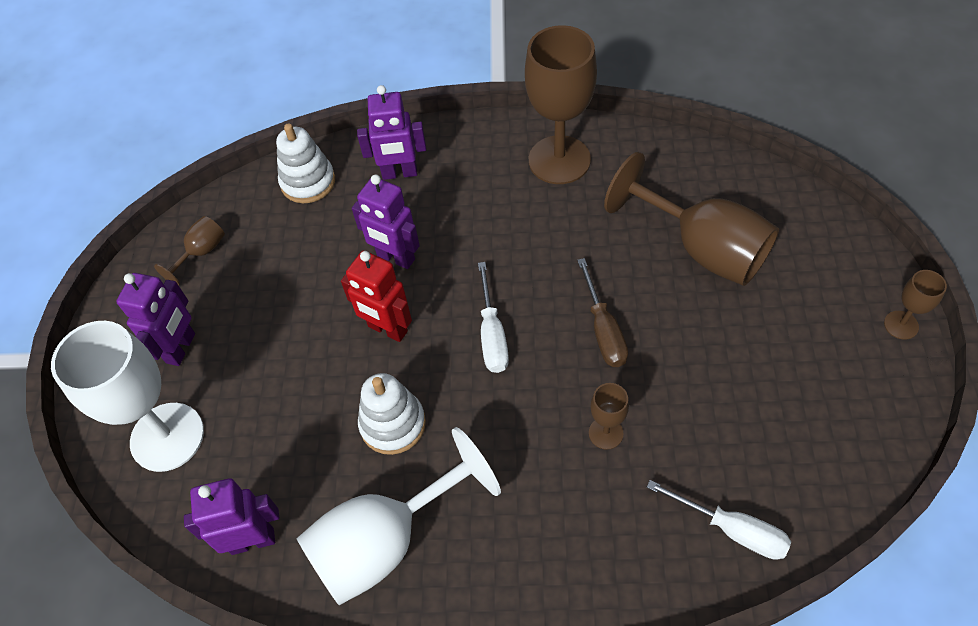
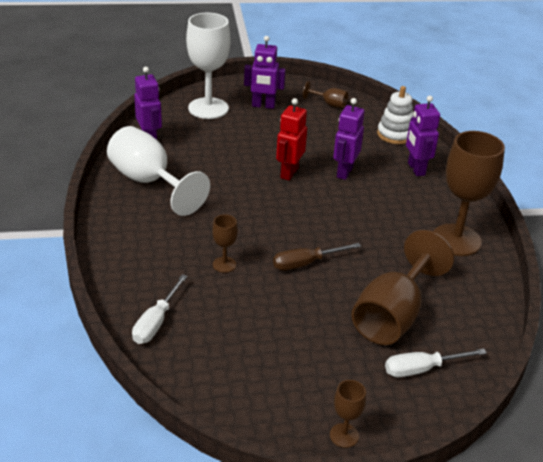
camera: 75 degrees right, 20 degrees down
(393, 424) = (223, 179): white stacking toy -> none
(492, 334) = (293, 214): white screwdriver -> white screwdriver (422, 369)

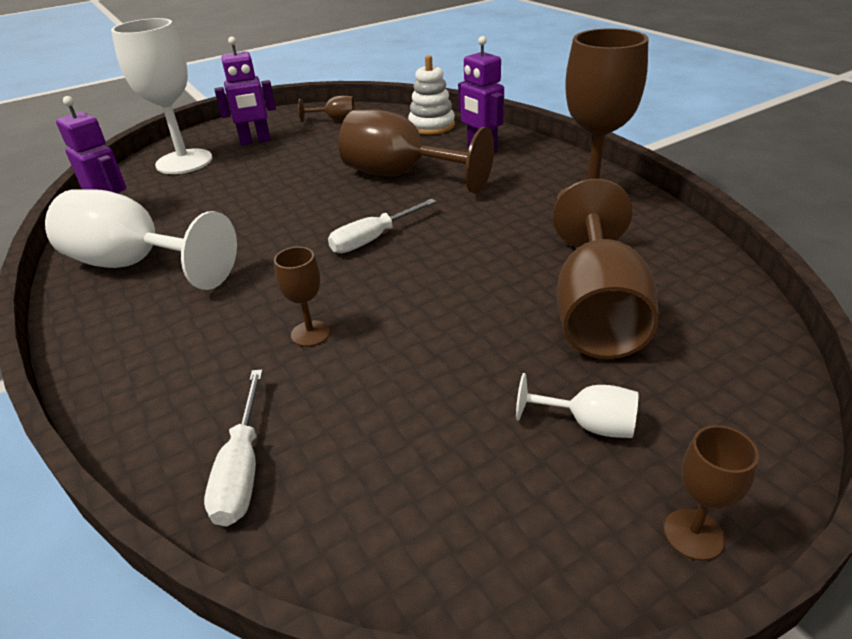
camera: 20 degrees left, 0 degrees up
(289, 173) = (332, 196): red robot -> none
(306, 263) = (429, 290): brown screwdriver -> none
(336, 370) = (588, 424): none -> white goblet
(344, 172) = (401, 175): purple robot -> brown goblet
(422, 369) = (701, 369): white screwdriver -> white screwdriver (373, 239)

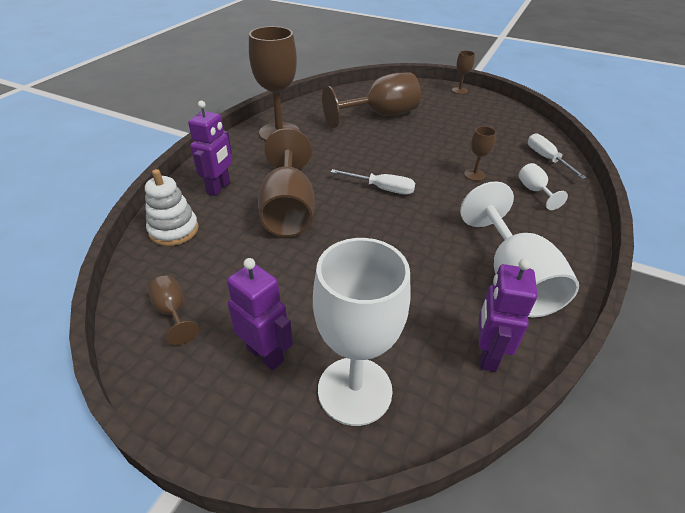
camera: 125 degrees left, 5 degrees up
(242, 469) = (547, 159): white screwdriver -> white screwdriver turned 75 degrees counterclockwise
(588, 424) = (441, 108): white goblet -> white goblet (534, 191)

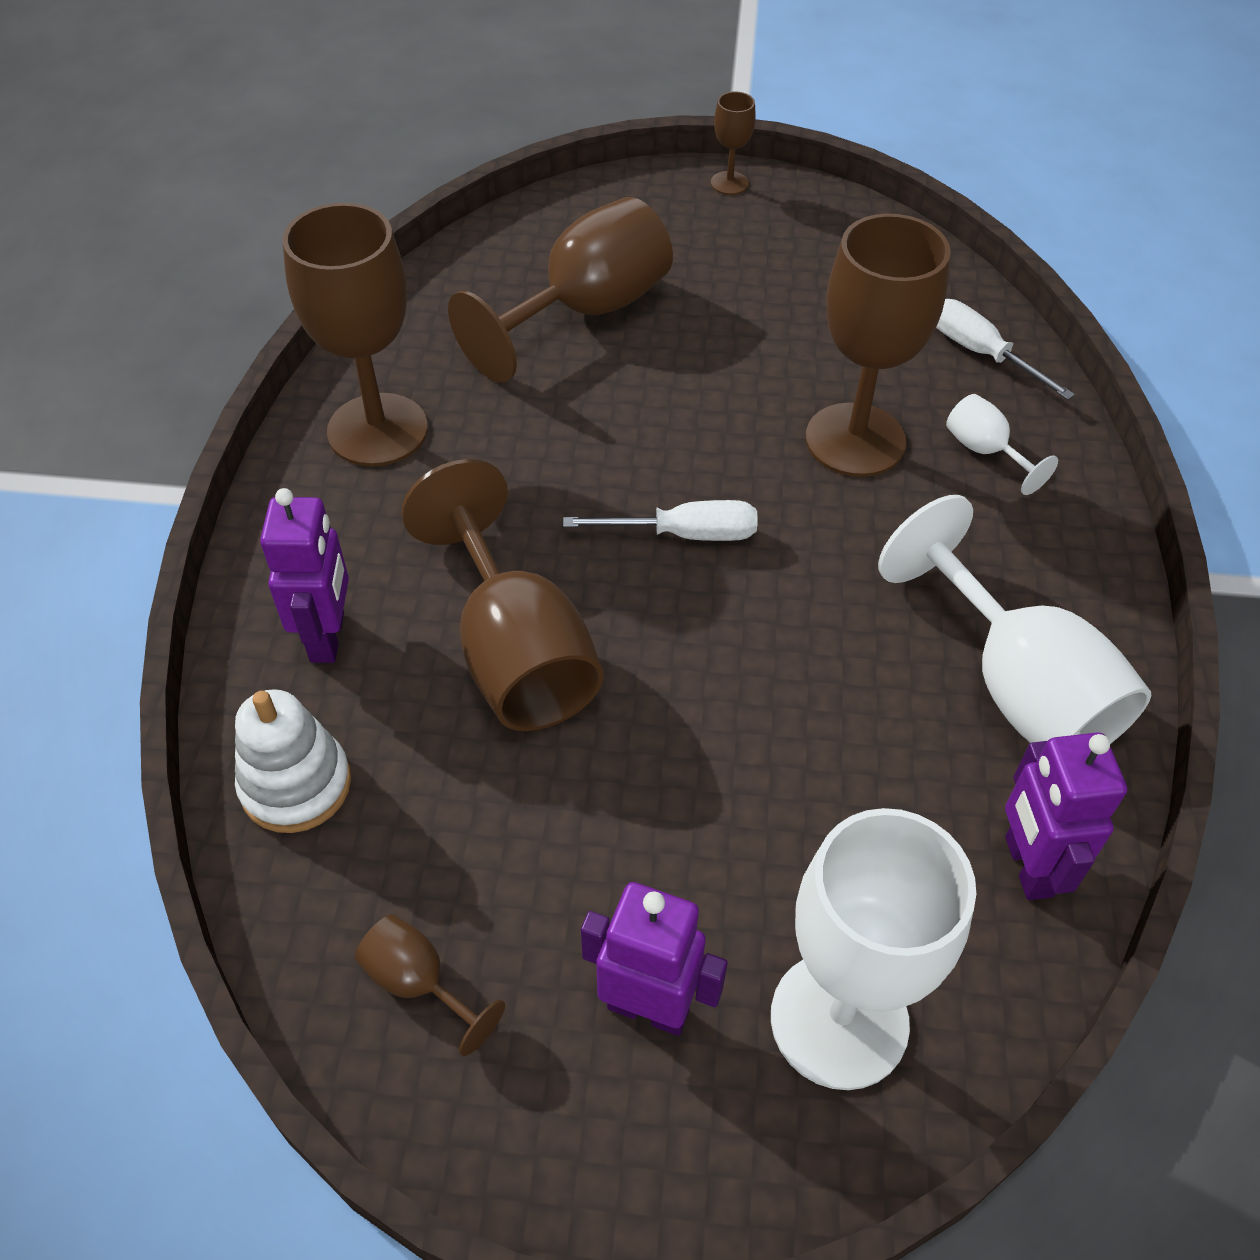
camera: 20 degrees left, 10 degrees up
(474, 175) = (855, 440): brown goblet -> brown goblet, size x2.19

